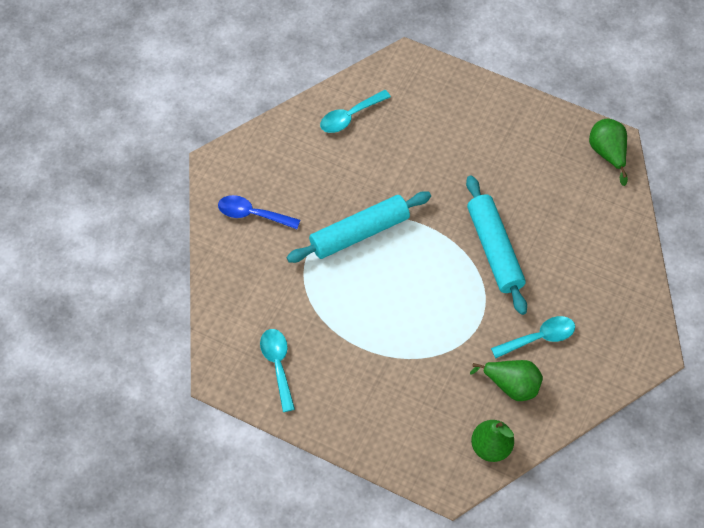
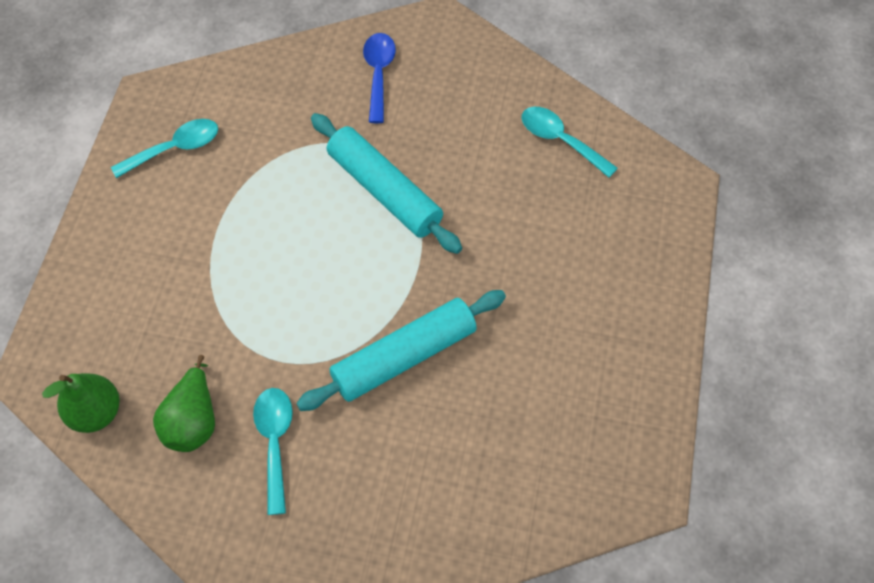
camera: 75 degrees right, 0 degrees up
(539, 338) = (275, 443): turquoise spoon -> turquoise spoon turned 150 degrees counterclockwise
(607, 153) = (621, 484): green pear -> none

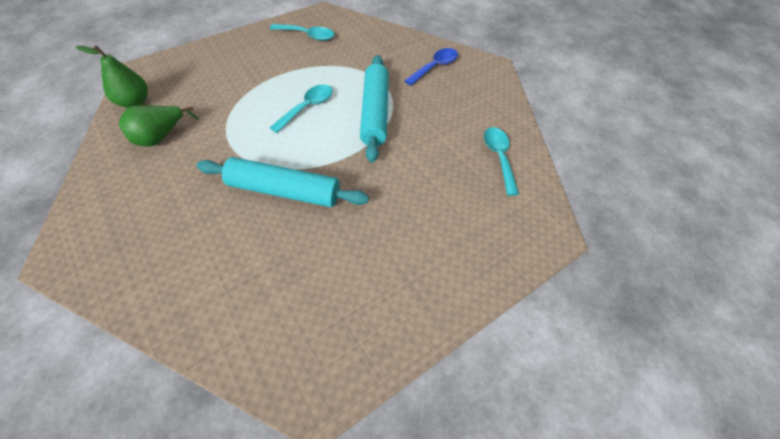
camera: 40 degrees right, 5 degrees down
(275, 443) = (175, 176): turquoise spoon -> turquoise spoon (307, 107)

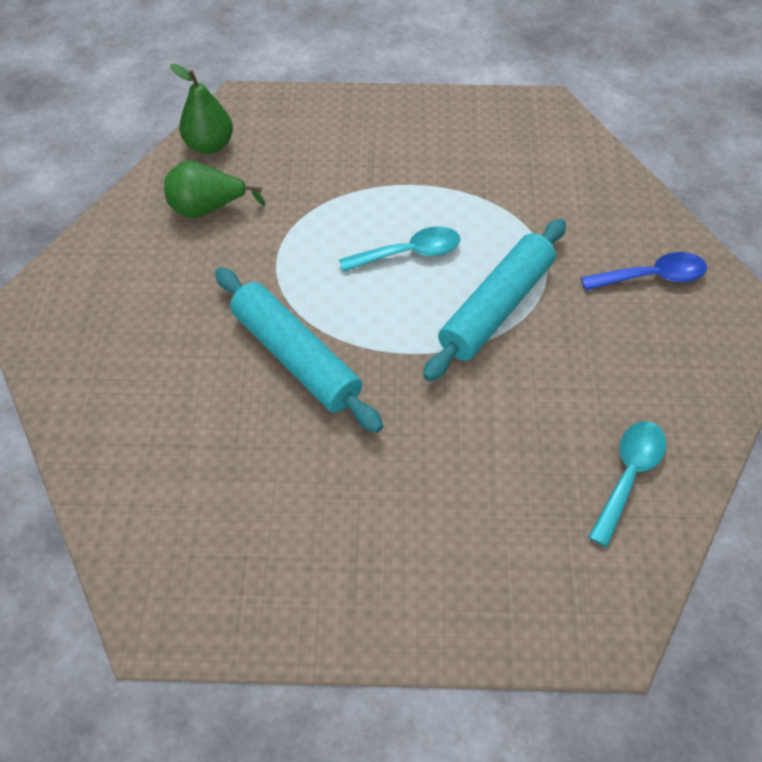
camera: 40 degrees right, 0 degrees up
(307, 35) = (493, 137): turquoise spoon -> none

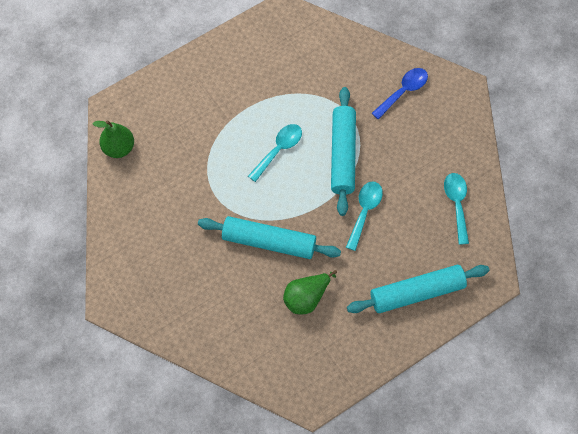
camera: 35 degrees left, 10 degrees up
(208, 208) = (153, 188): green pear -> green pear (306, 298)
(461, 569) = (417, 292): none -> turquoise rolling pin
(468, 400) = (364, 212): none -> turquoise spoon

